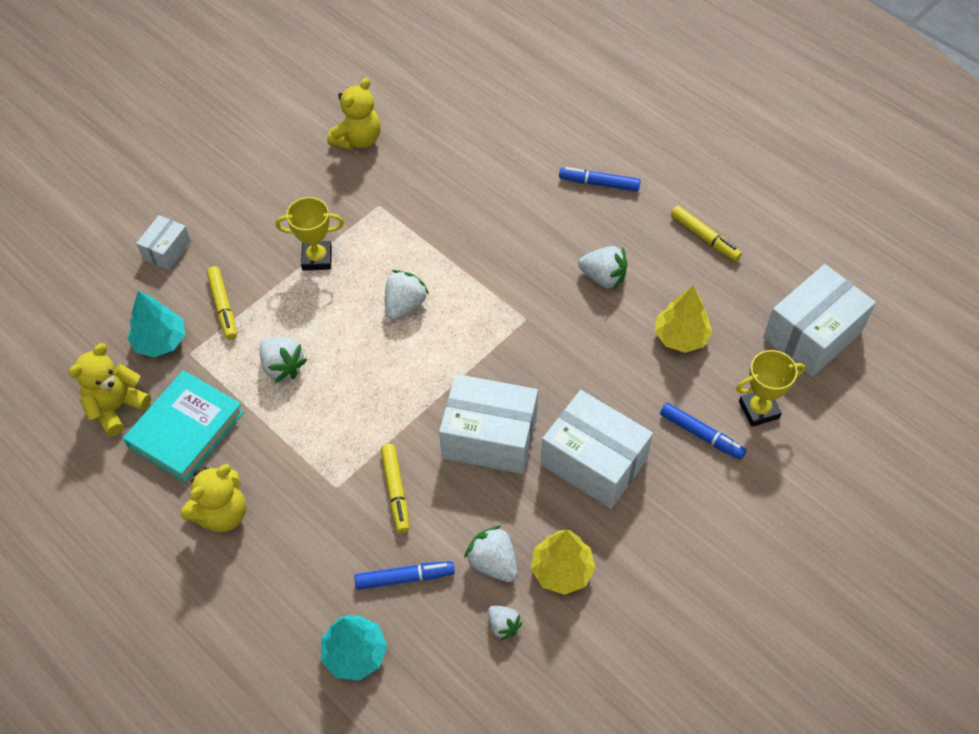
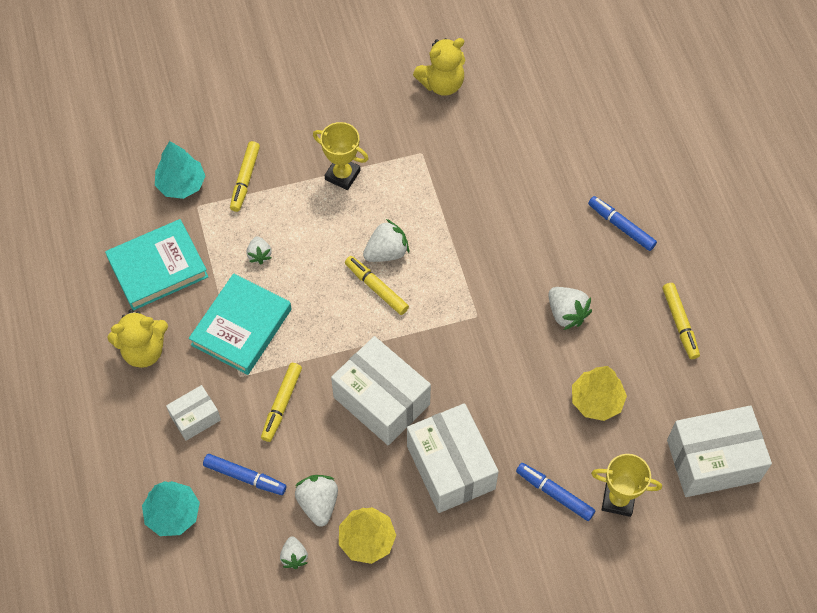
camera: 30 degrees right, 5 degrees up
(117, 407) = (118, 222): yellow teddy bear -> none
(167, 250) = (231, 108): white box -> white box (195, 418)
(282, 367) = (259, 255): white strawberry -> white strawberry, size x0.64
(308, 441) = (241, 327): none -> turquoise book
(416, 341) = (376, 288): none -> yellow marker
(701, 435) = (554, 494): blue marker -> blue marker turned 150 degrees clockwise

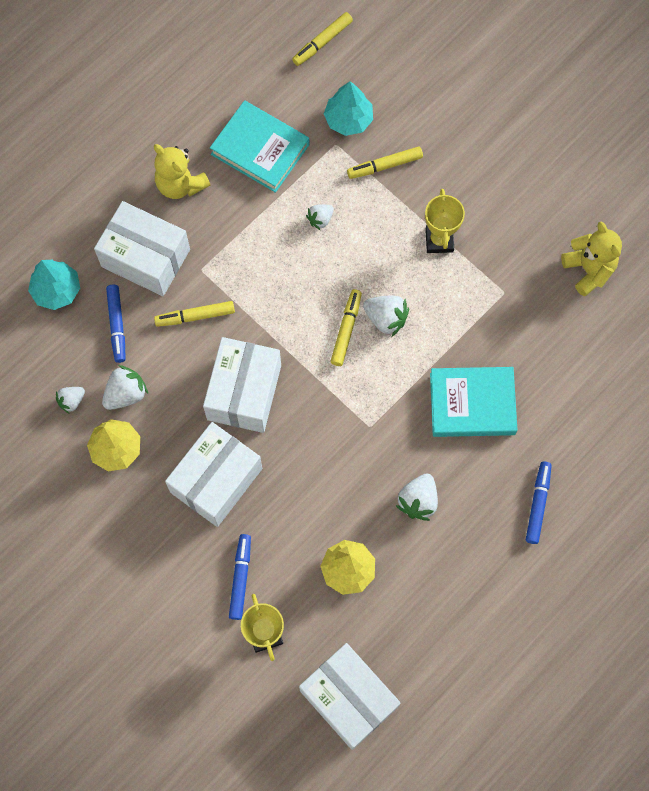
camera: 60 degrees right, 10 degrees up
(195, 418) = (145, 258): white box -> white box, size x1.90
(241, 327) = (245, 245): turquoise book -> turquoise book (472, 404)
(442, 84) = (588, 270): yellow teddy bear -> yellow teddy bear turned 150 degrees counterclockwise
(680, 323) = (468, 605): yellow marker -> yellow marker (322, 42)

